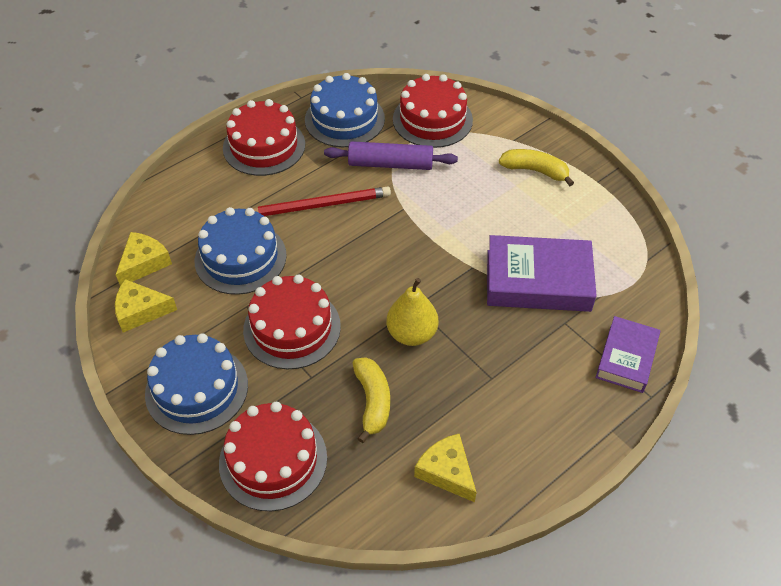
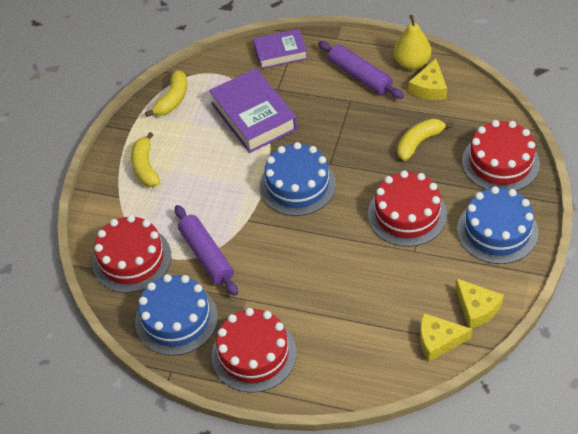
camera: 120 degrees left, 0 degrees up
(240, 258) = (378, 284): blue cake -> blue cake (297, 185)
(319, 205) = (287, 272): red pencil -> none
(412, 334) = (353, 153): yellow pear -> yellow pear (412, 63)
(524, 412) = (360, 76): none -> purple rolling pin
(617, 229) = (172, 100): none -> yellow banana

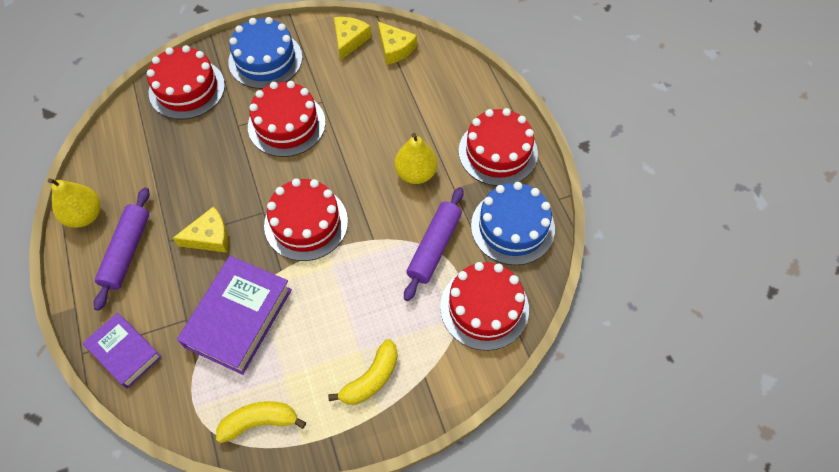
camera: 130 degrees left, 10 degrees up
(283, 280) = (416, 173): none -> yellow pear
(297, 185) = (306, 223): blue cake -> red cake
(419, 142) = (195, 156): yellow banana -> none
(429, 88) = (115, 183): yellow cheese -> yellow cheese (209, 237)

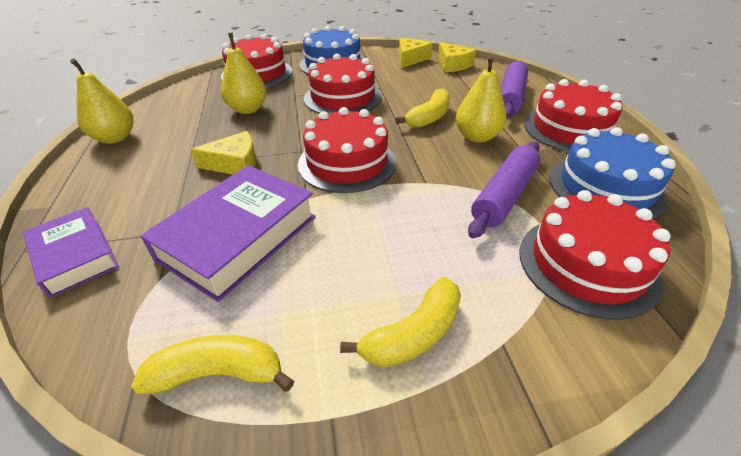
camera: 10 degrees right, 20 degrees down
(127, 251) = (139, 167): purple rolling pin -> purple rolling pin (511, 97)
(196, 155) = (248, 109): none -> yellow pear
(373, 149) = (429, 117): none -> yellow banana

